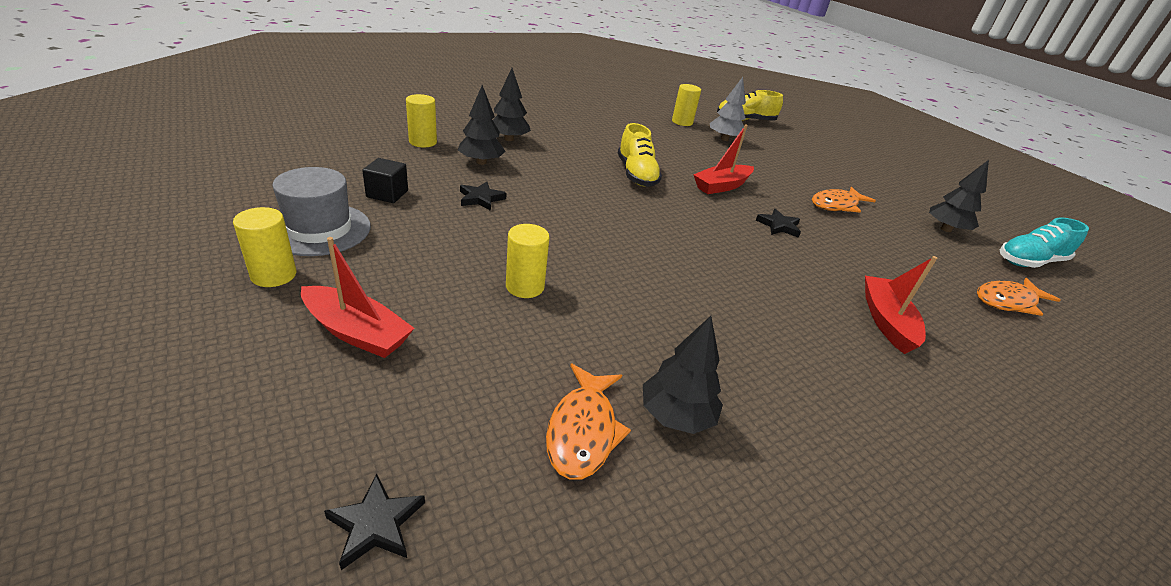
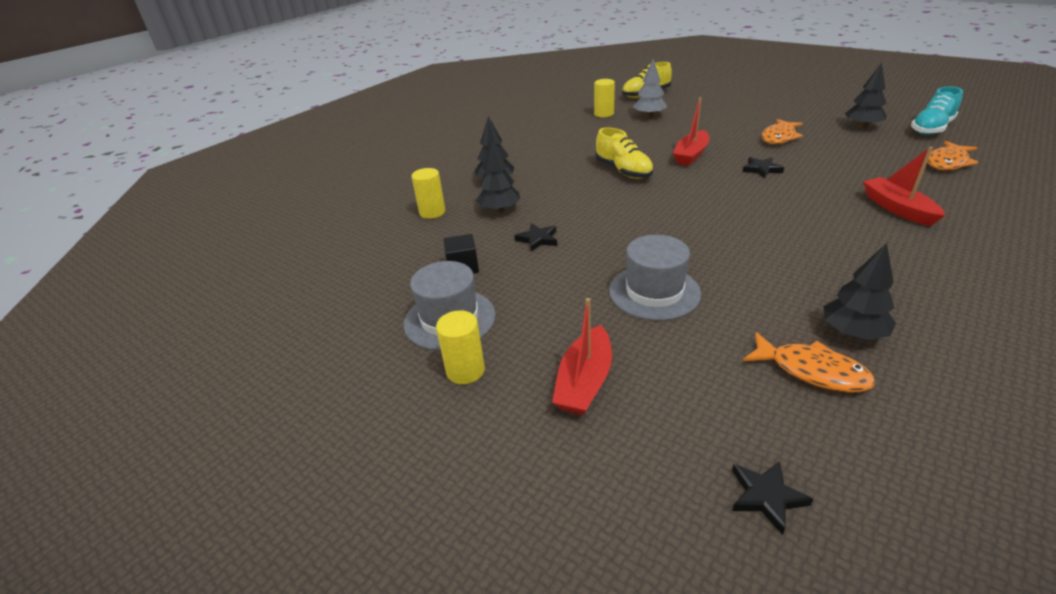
camera: 15 degrees left, 0 degrees up
(357, 332) = (584, 381): red boat -> red boat turned 105 degrees clockwise
(525, 286) = (654, 292): yellow cylinder -> grey hat
(583, 430) = (812, 371): orange fish -> orange fish turned 45 degrees counterclockwise

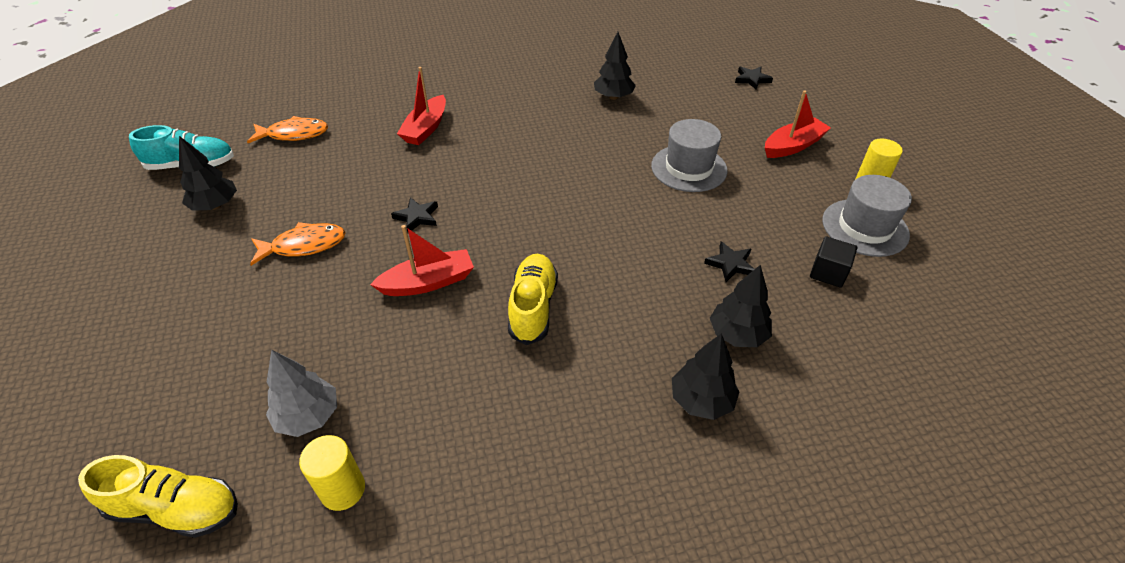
camera: 145 degrees left, 10 degrees up
(432, 212) = (826, 386): yellow cylinder -> none
(812, 371) = (664, 96): orange fish -> none

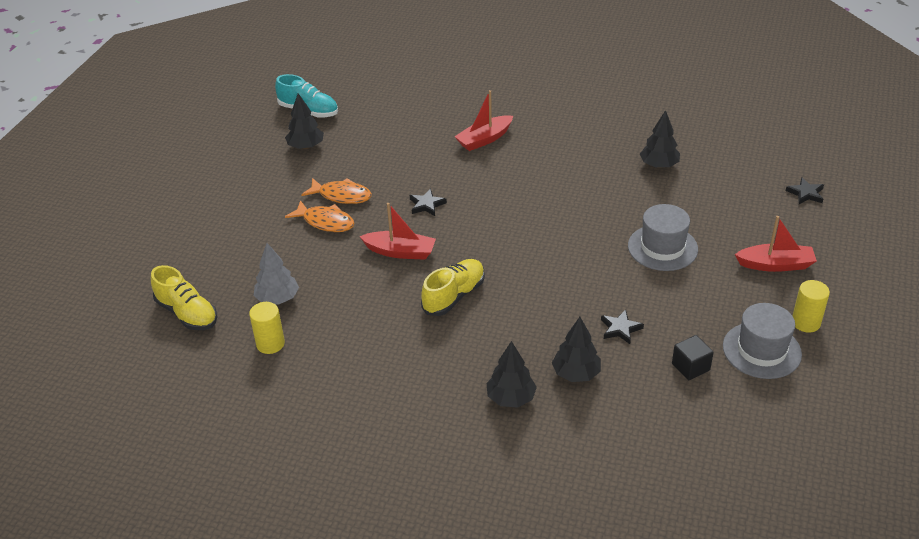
camera: 35 degrees right, 5 degrees down
(294, 134) = (388, 111): orange fish -> orange fish (325, 222)

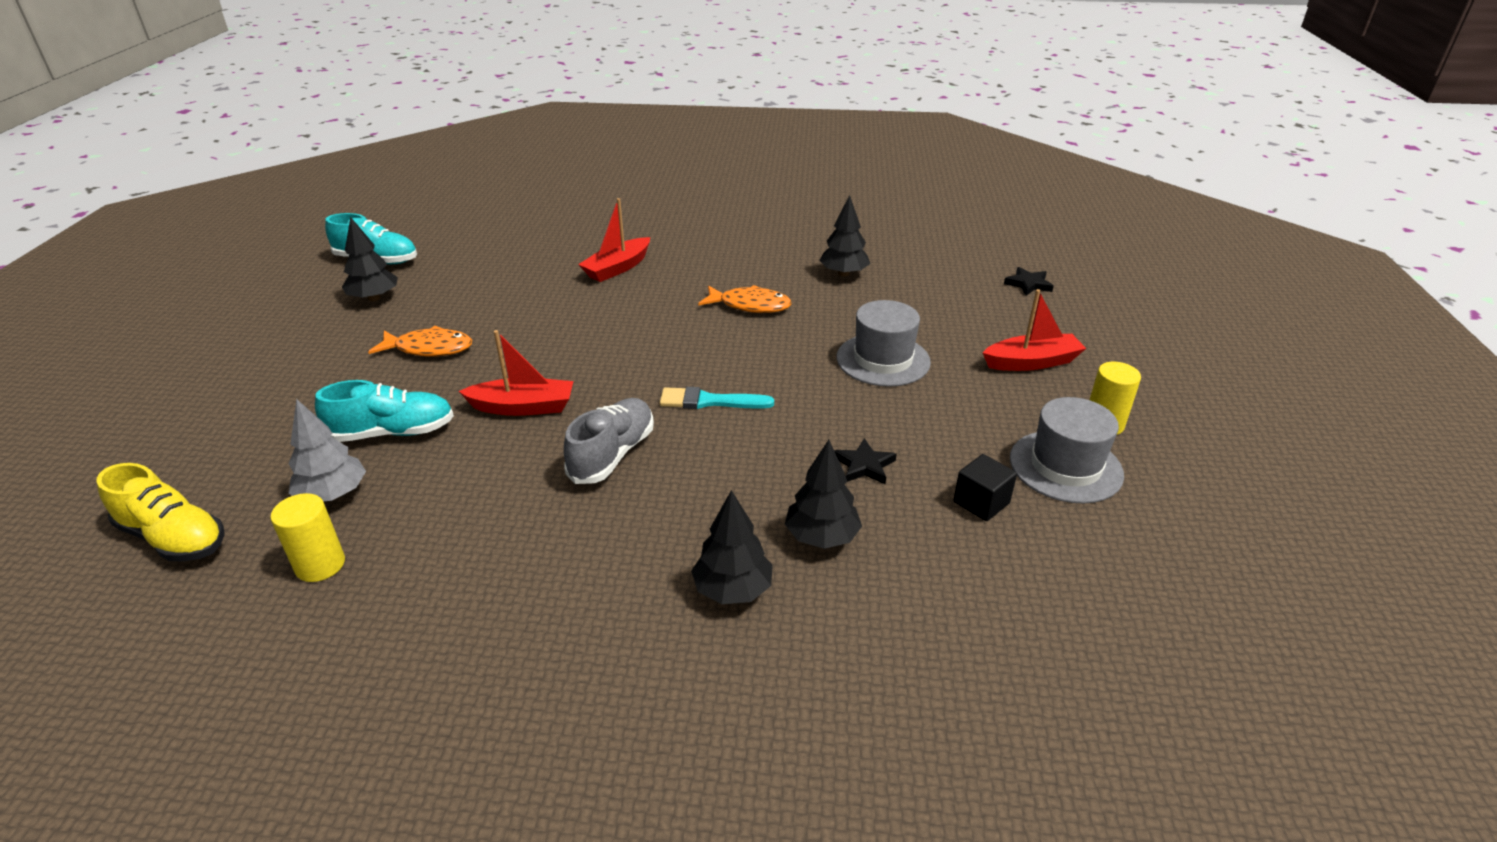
camera: 15 degrees left, 5 degrees down
(315, 259) = (393, 432): none -> turquoise shoe
(325, 222) = (407, 382): orange fish -> orange fish (750, 305)
(426, 205) = (553, 346): black star -> none
(454, 296) = (612, 454): yellow shoe -> grey shoe
(527, 265) = (709, 401): none -> turquoise brush

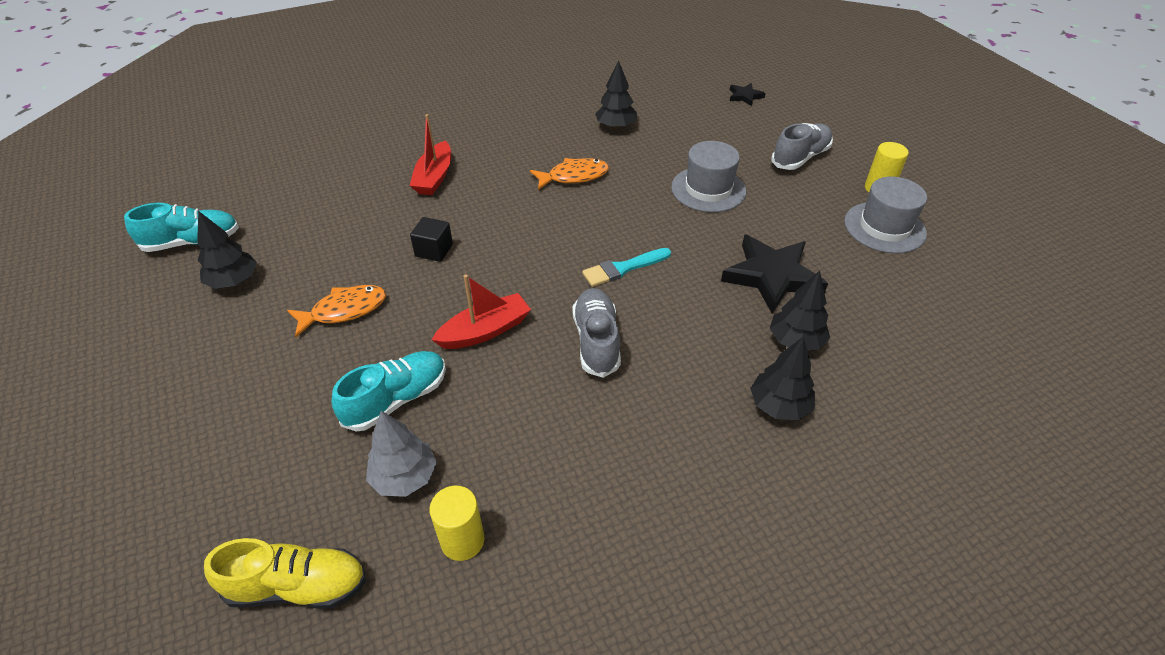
camera: 30 degrees left, 10 degrees up
(864, 465) = (772, 276): black star -> black star, size x2.06
(981, 502) = (862, 273): black cube -> black cube (434, 250)
(1032, 362) = (800, 157): red boat -> grey shoe

